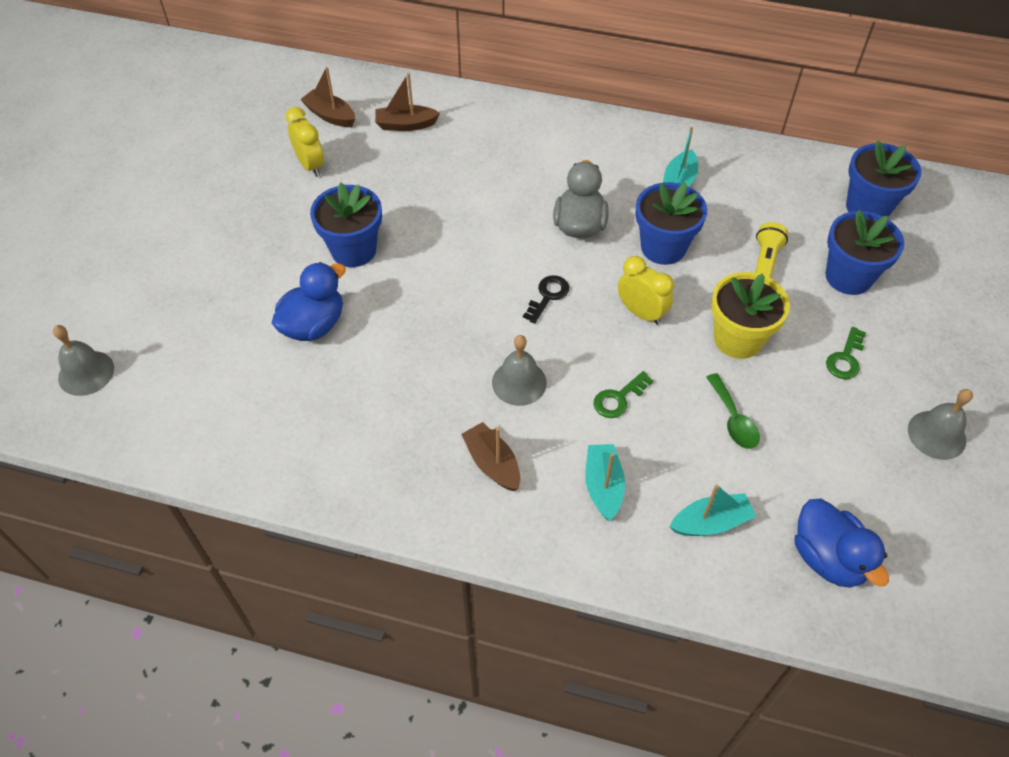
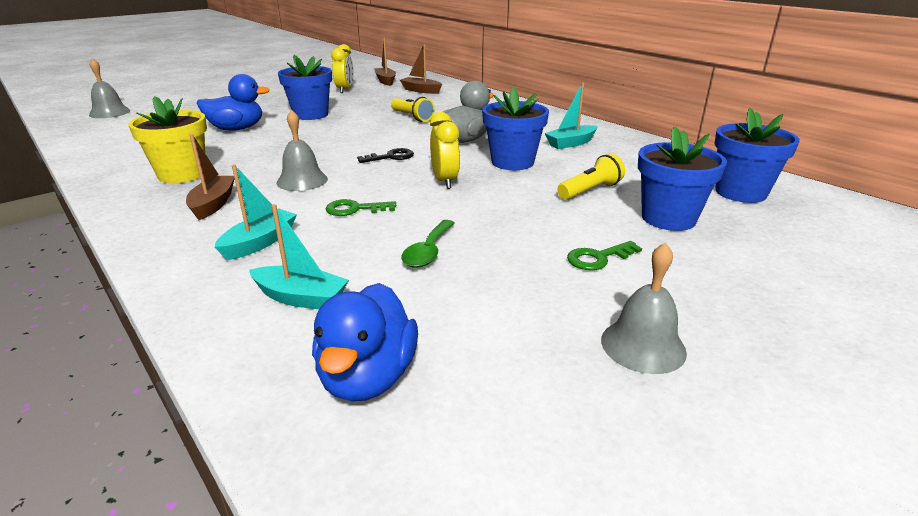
camera: 35 degrees right, 25 degrees down
(473, 200) = (412, 117): none -> yellow flashlight
(738, 339) = (505, 215): yellow flower pot -> yellow flower pot (182, 174)

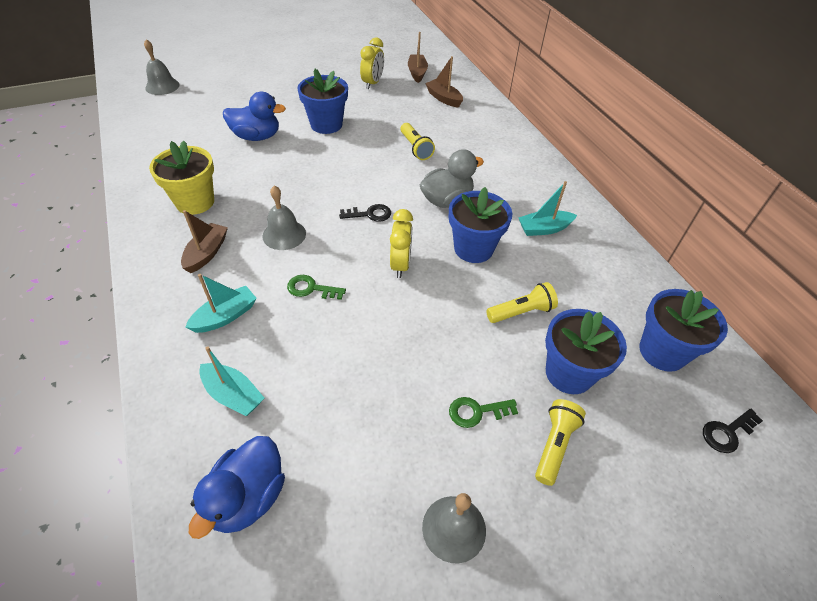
camera: 15 degrees right, 20 degrees up
(428, 251) = (345, 363): green spoon -> none
(696, 265) = (554, 445): none -> yellow flashlight
(844, 227) = (727, 433): none -> black key

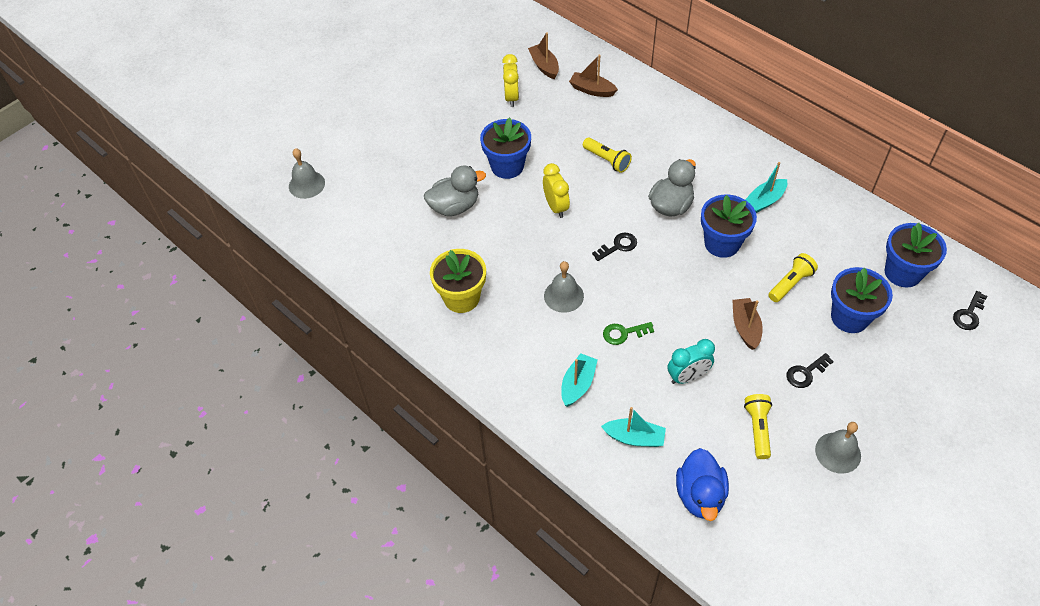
camera: 20 degrees left, 5 degrees up
(207, 253) = (515, 340): brown boat -> brown boat (745, 327)
(257, 137) = (454, 206): blue duck -> grey duck
(341, 357) = (687, 377): none -> turquoise clock
(400, 265) = (676, 282): yellow clock -> yellow clock (556, 207)
(476, 412) = (805, 373): green key -> black key
(554, 445) = (868, 372): yellow flashlight -> yellow flashlight (757, 429)

